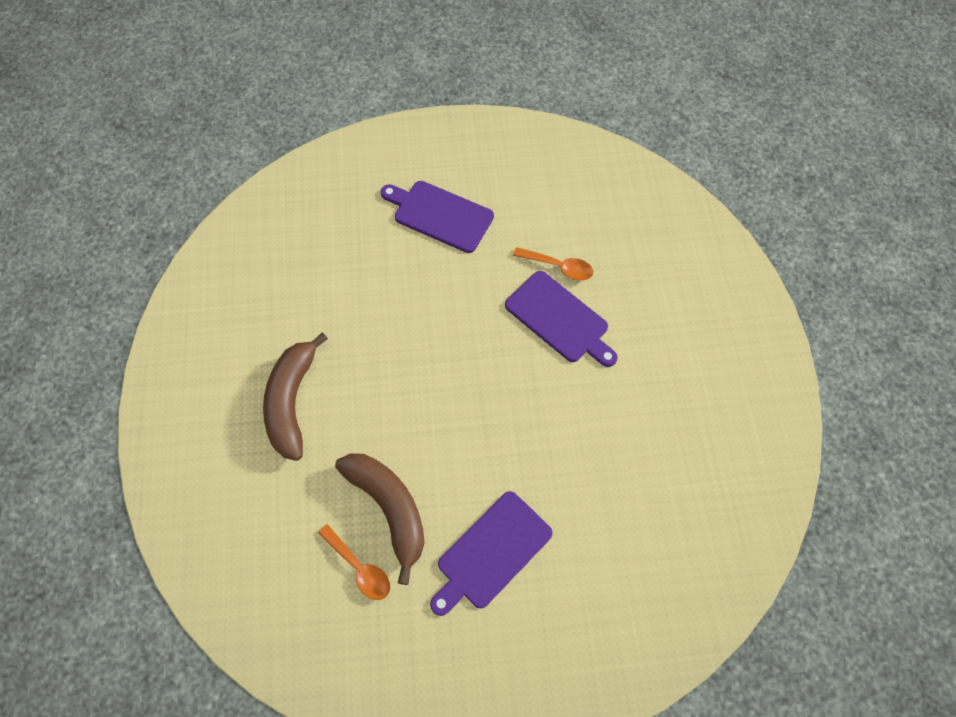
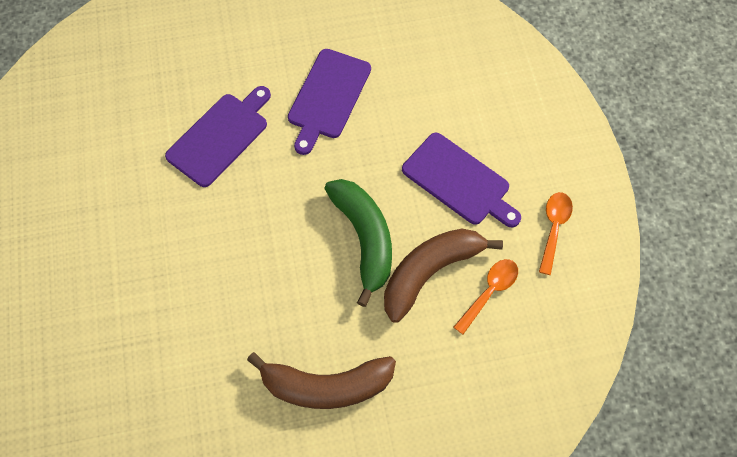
camera: 95 degrees left, 0 degrees up
(434, 447) = (364, 239): none -> green banana
(440, 215) = (89, 261): purple cutting board -> purple cutting board (328, 97)
(558, 267) = (159, 140): orange spoon -> orange spoon (554, 228)

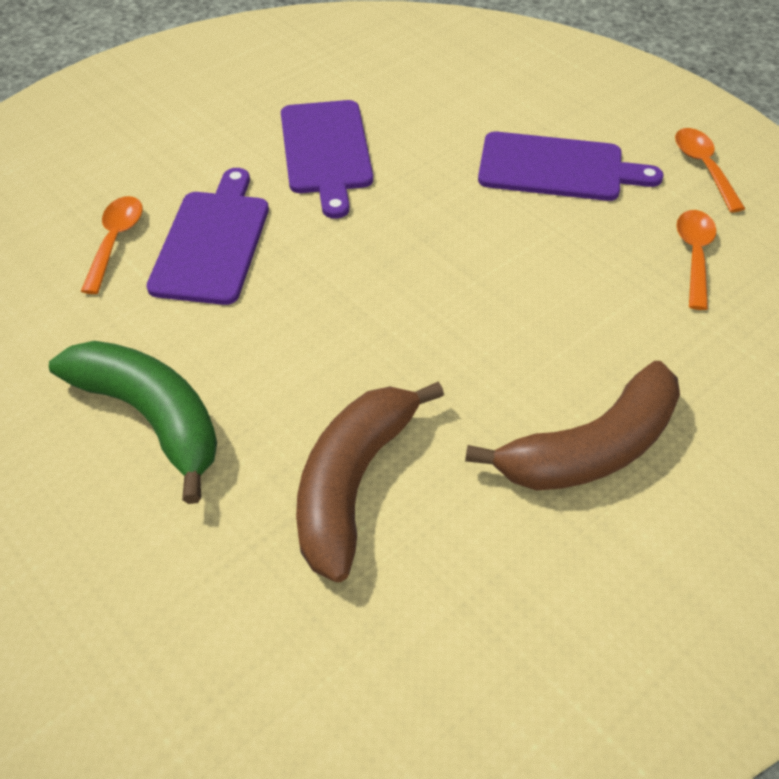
camera: 30 degrees left, 15 degrees down
(169, 109) = (115, 241): none -> orange spoon
(364, 239) = (496, 268): green banana -> green banana (151, 417)
(430, 272) = (607, 267): brown banana -> brown banana (353, 484)

